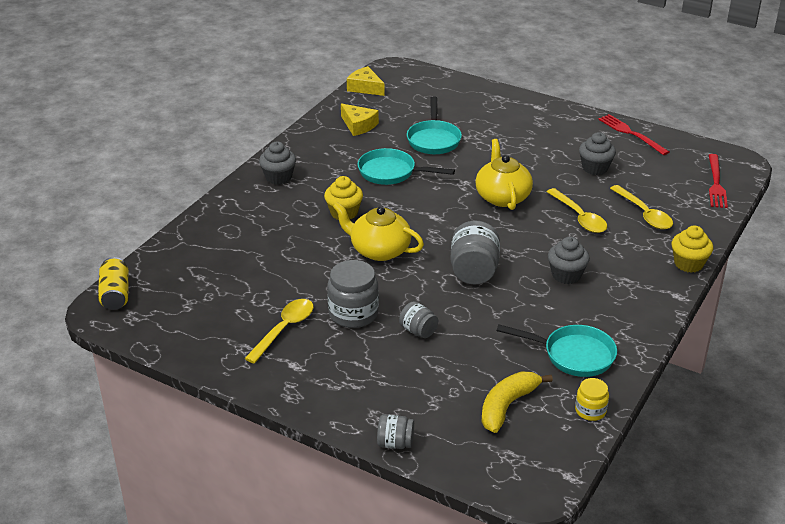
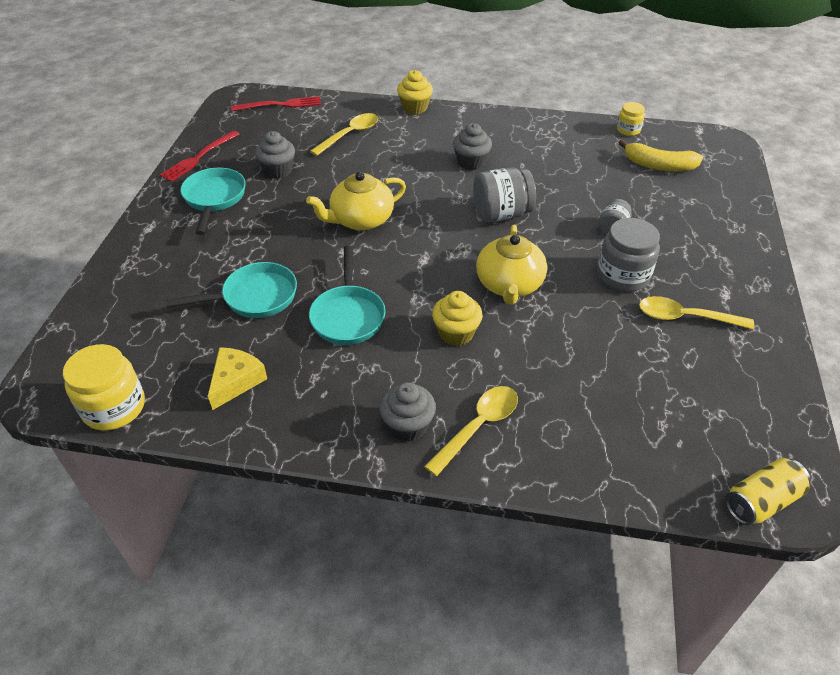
camera: 110 degrees left, 10 degrees up
(365, 88) = (114, 407): yellow cheese -> yellow jar
(395, 443) = (751, 210): grey jar -> none
(573, 355) = (574, 145): turquoise pan -> turquoise pan (214, 199)
(579, 217) = (374, 168): yellow spoon -> yellow spoon (478, 427)

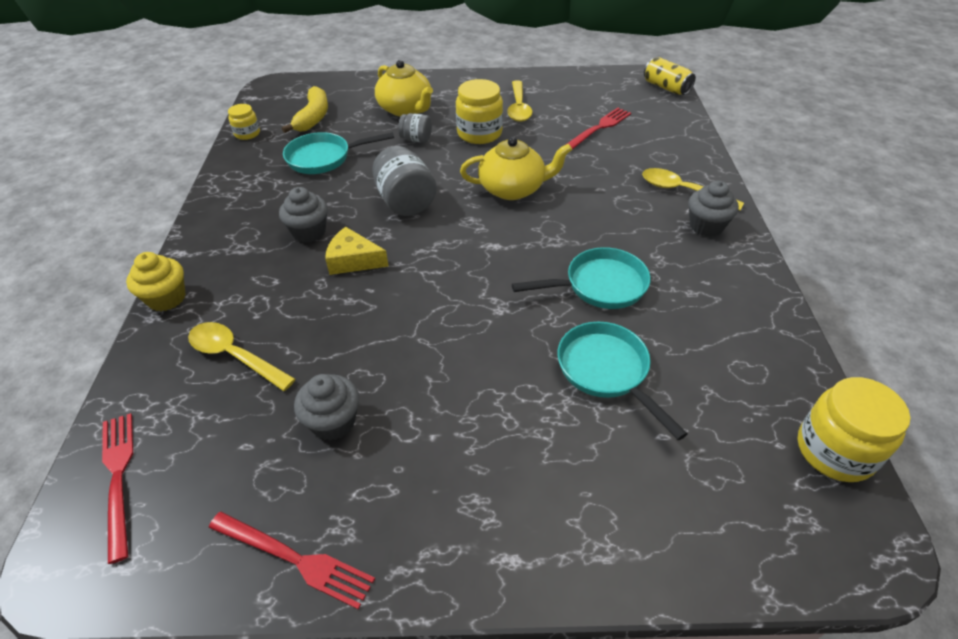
camera: 100 degrees left, 0 degrees up
(214, 199) = (417, 487): turquoise pan -> turquoise pan (324, 158)
(236, 381) = (732, 350): yellow cheese -> yellow cheese (353, 260)
(361, 220) = (437, 306): yellow teapot -> yellow teapot (406, 109)
(456, 333) = (589, 213): yellow cupcake -> none
(623, 275) = (479, 133): grey jar -> yellow jar
(632, 384) = (599, 128): none -> red fork

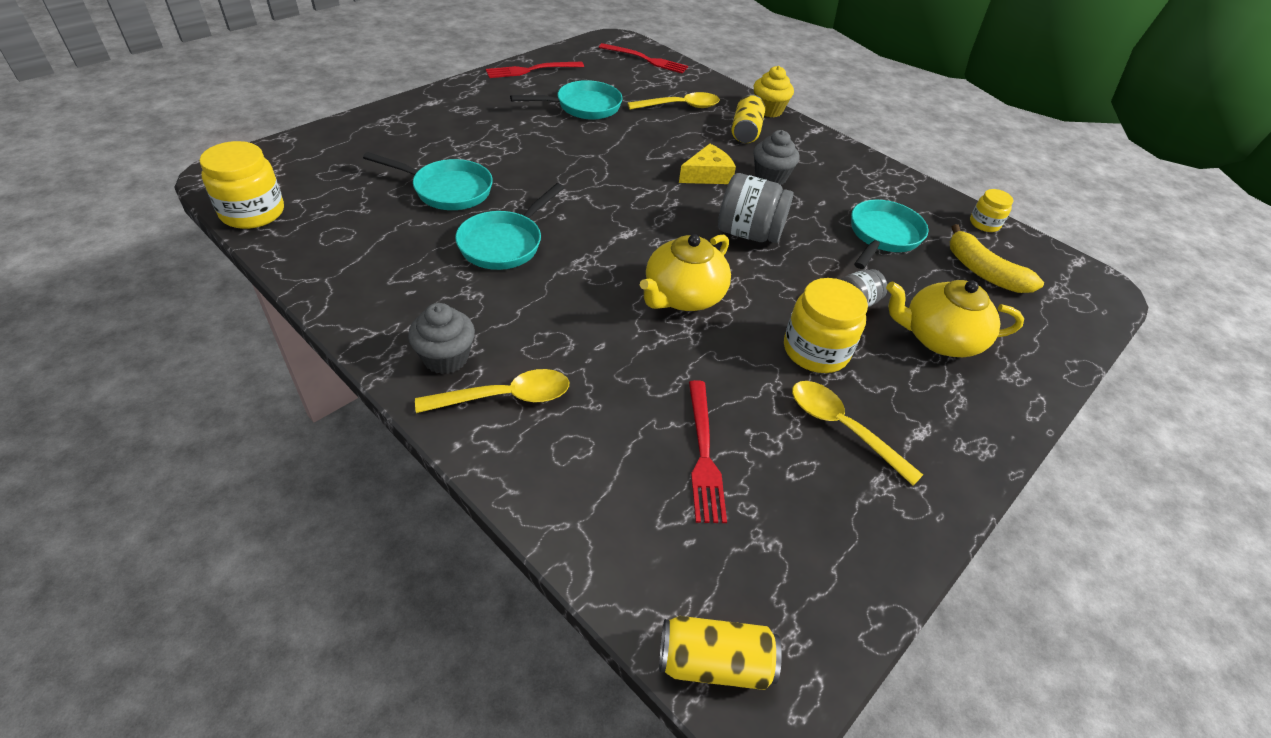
camera: 130 degrees right, 0 degrees up
(238, 285) = (746, 131): none -> yellow can
(333, 422) = (583, 107): grey cupcake -> turquoise pan

